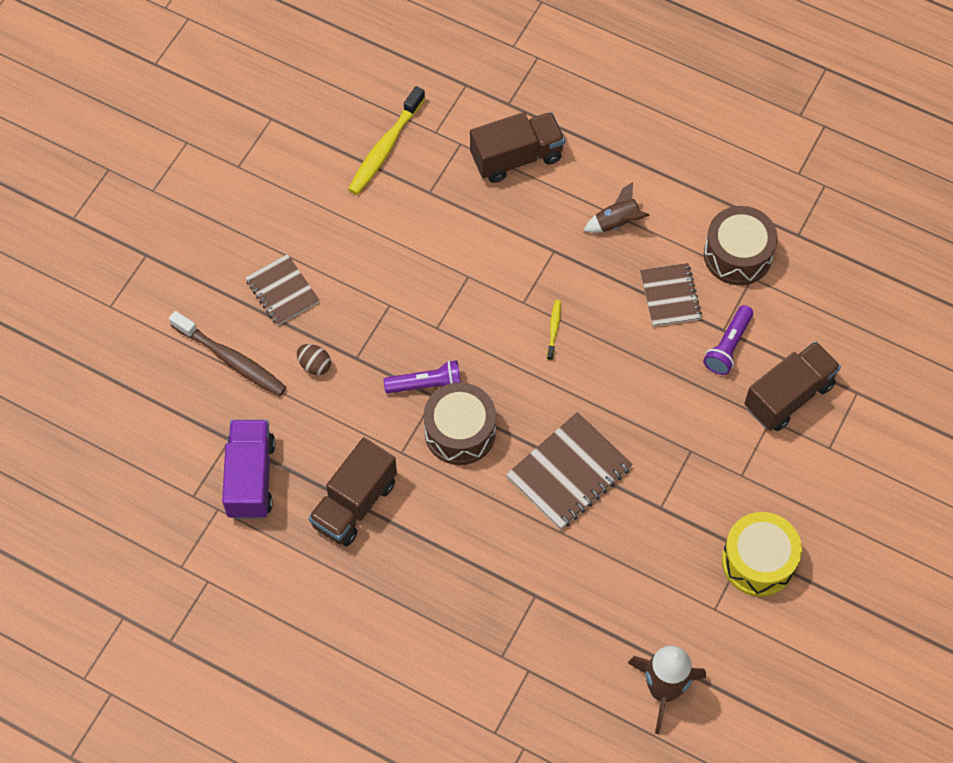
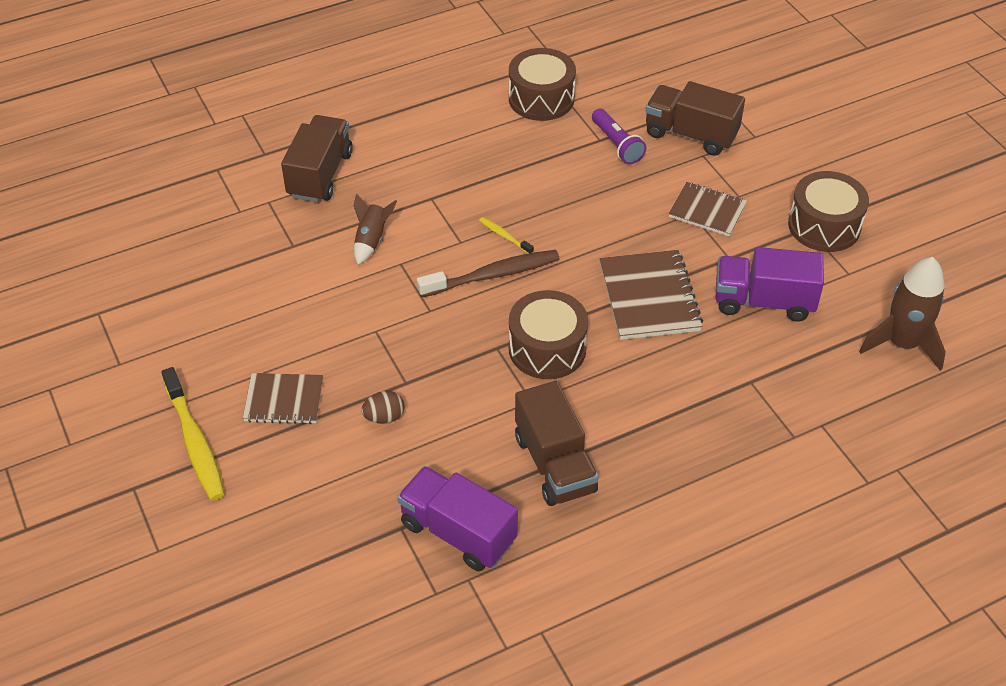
camera: 55 degrees left, 15 degrees down
(231, 360) = (317, 479): brown toothbrush -> brown toothbrush (493, 275)
(385, 148) = (217, 251): yellow toothbrush -> yellow toothbrush (195, 442)
(426, 385) = (480, 347): purple flashlight -> none
(616, 222) = (443, 148): brown rocket -> brown rocket (371, 240)
(630, 560) = (763, 302): none -> purple truck
(670, 296) = (541, 153): brown notebook -> brown notebook (707, 211)
(758, 561) = (824, 226): yellow drum -> brown drum
(788, 396) = (690, 135): brown truck -> brown truck turned 60 degrees counterclockwise

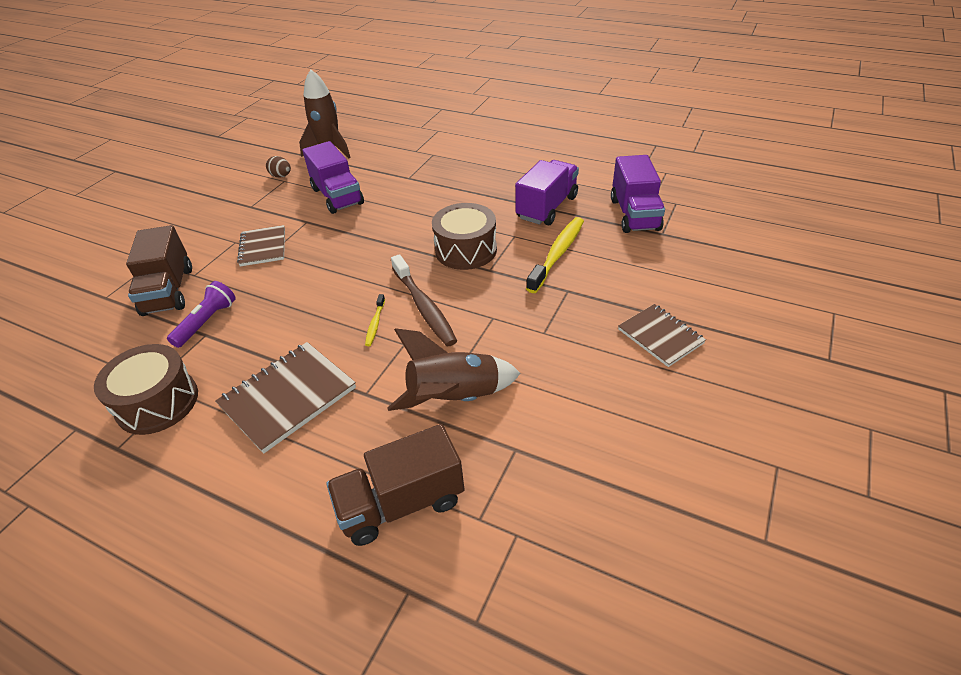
camera: 125 degrees left, 5 degrees down
(195, 442) = (755, 356): yellow toothbrush -> yellow toothbrush (558, 254)
(371, 240) = (455, 398): brown rocket -> brown rocket, size x1.71
(384, 417) = (606, 283): brown egg -> brown egg (281, 176)
(493, 275) = (424, 307): brown toothbrush -> brown toothbrush turned 150 degrees counterclockwise
(555, 464) = (547, 207): brown truck -> purple truck
(649, 297) = (375, 234): brown notebook -> brown notebook (288, 397)
(824, 226) = (243, 202): brown drum -> none

